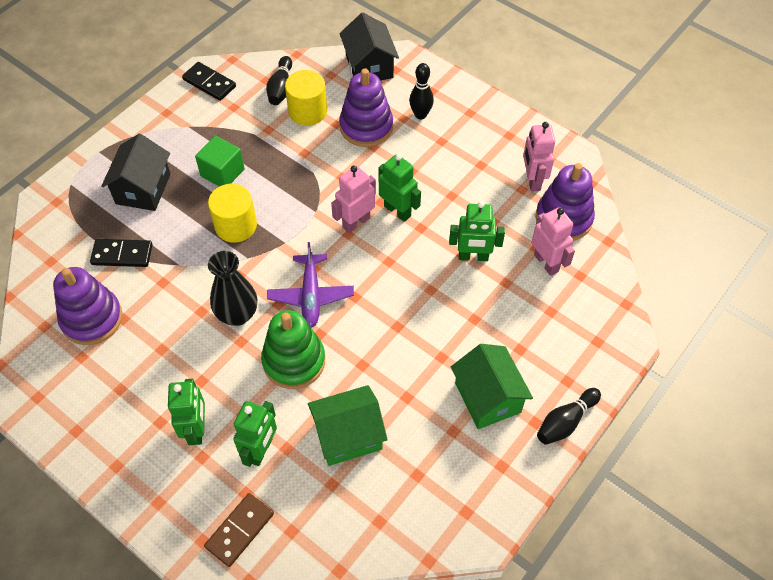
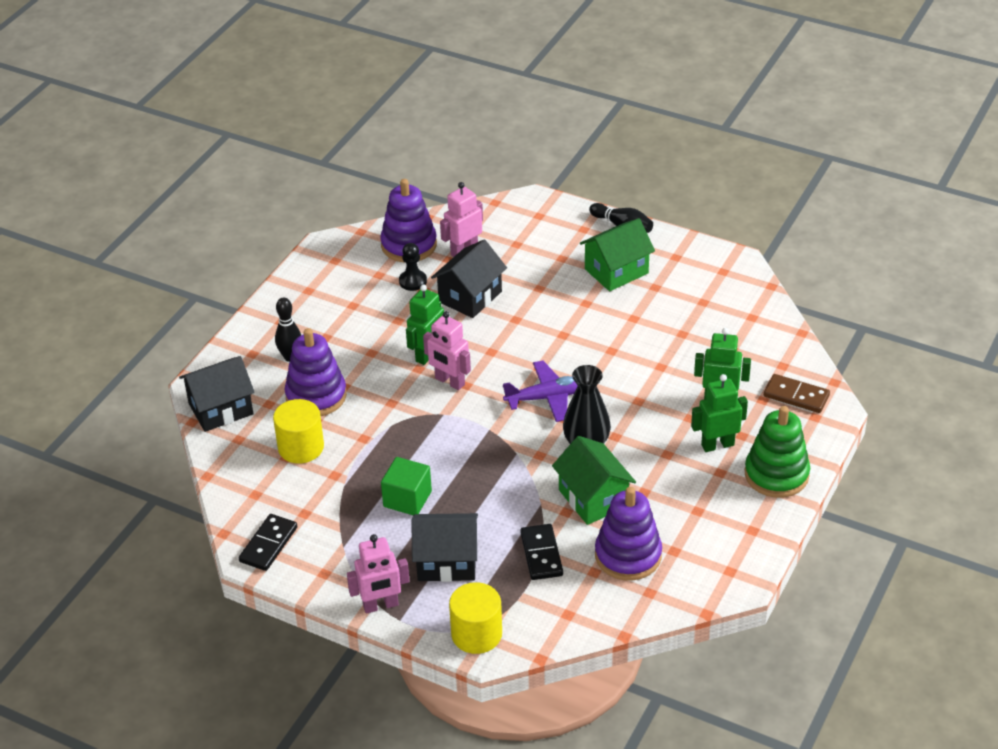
camera: 100 degrees left, 15 degrees down
(236, 225) = (478, 471): yellow cylinder -> yellow cylinder (476, 634)
(281, 88) = (268, 477): black bowling pin -> none
(294, 361) = (623, 395): green stacking toy -> green stacking toy (776, 474)
(348, 436) = (684, 347): green house -> green house (593, 498)
(473, 257) = (470, 297): green robot -> black house
(506, 214) = (413, 281): none -> black pawn
(532, 180) = (366, 268): pink robot -> pink robot (381, 605)

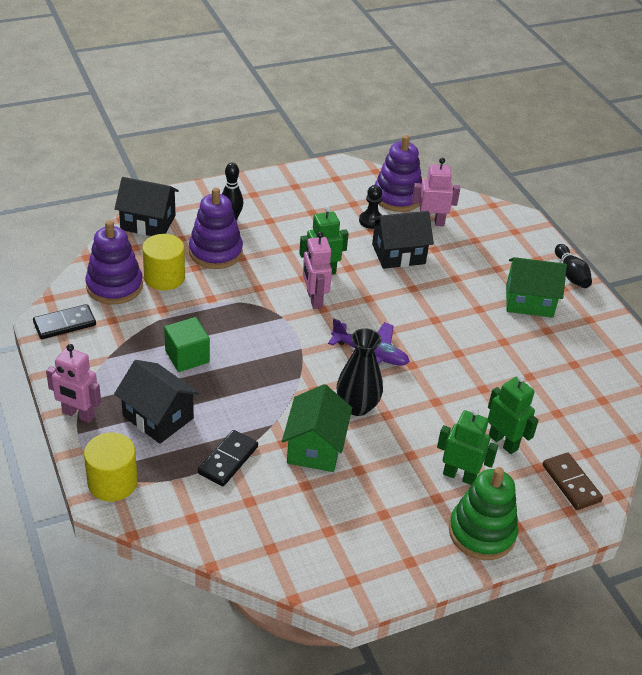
camera: 35 degrees right, 0 degrees up
(628, 555) = (289, 508): purple stacking toy -> purple stacking toy (114, 286)

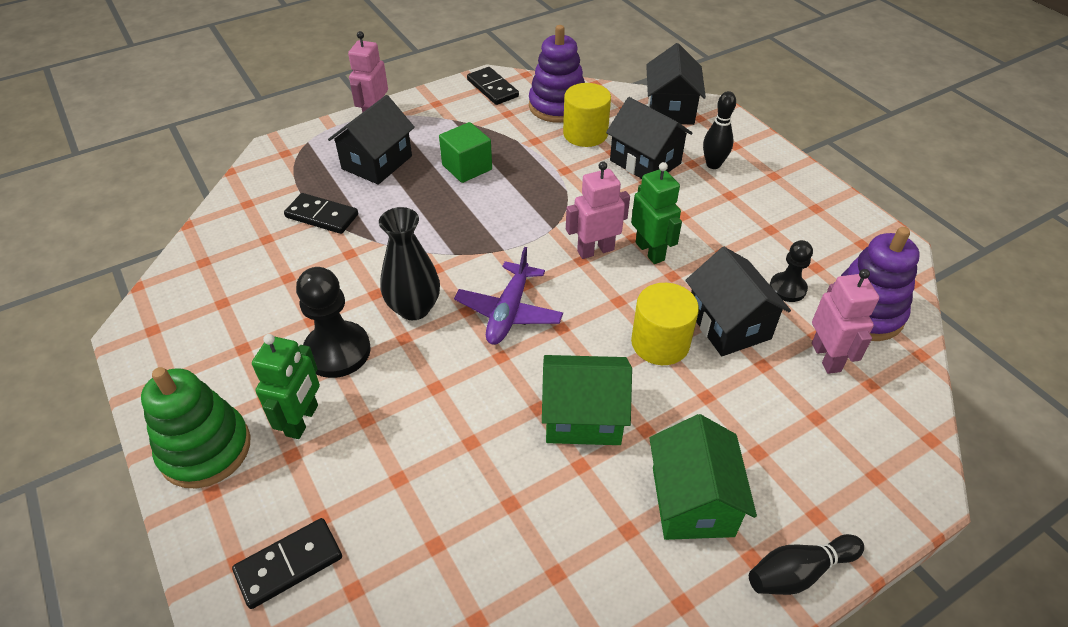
camera: 85 degrees right, 5 degrees up
(112, 482) = (291, 150): yellow cylinder -> yellow cylinder (660, 343)
(215, 252) = (645, 162): purple stacking toy -> black house
(315, 447) = (343, 279): green house -> green house (583, 417)
(395, 454) = (337, 351): none -> black pawn
(503, 442) = (366, 470): green robot -> none
(571, 483) = (289, 564): brown domino -> black domino

